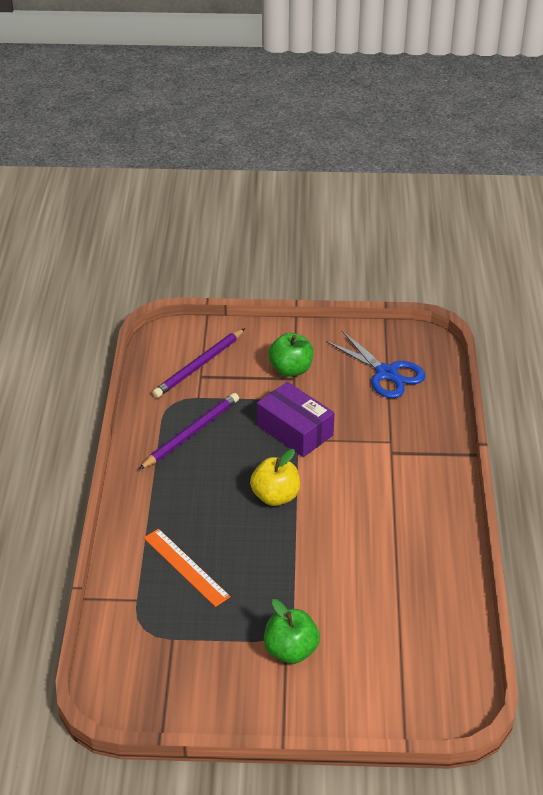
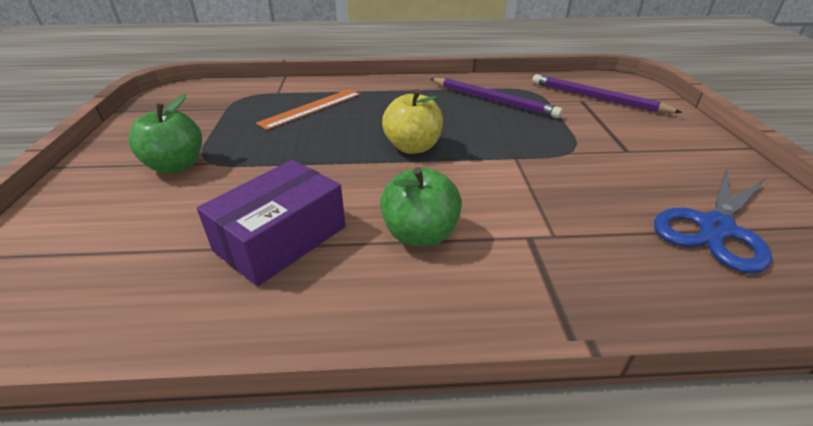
camera: 85 degrees right, 5 degrees down
(291, 369) = (642, 147): green apple -> green apple (420, 234)
(295, 430) = (530, 154): purple box -> purple box (281, 238)

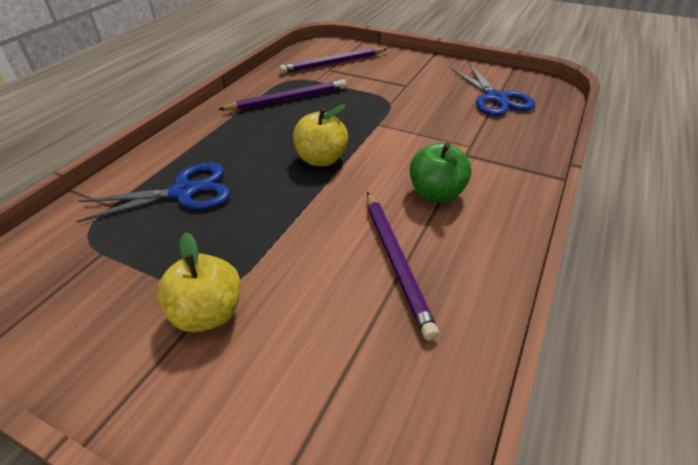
camera: 60 degrees left, 5 degrees up
(176, 166) = (208, 314): green apple -> yellow apple
(281, 238) = (396, 261): purple box -> purple pencil
(311, 108) = (183, 192): orange ruler -> blue scissors

